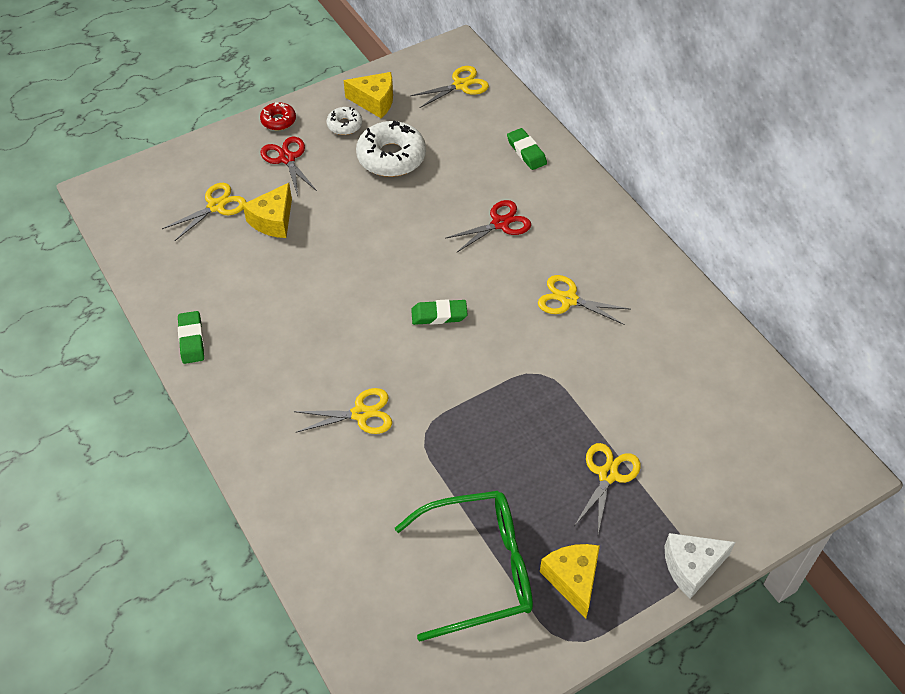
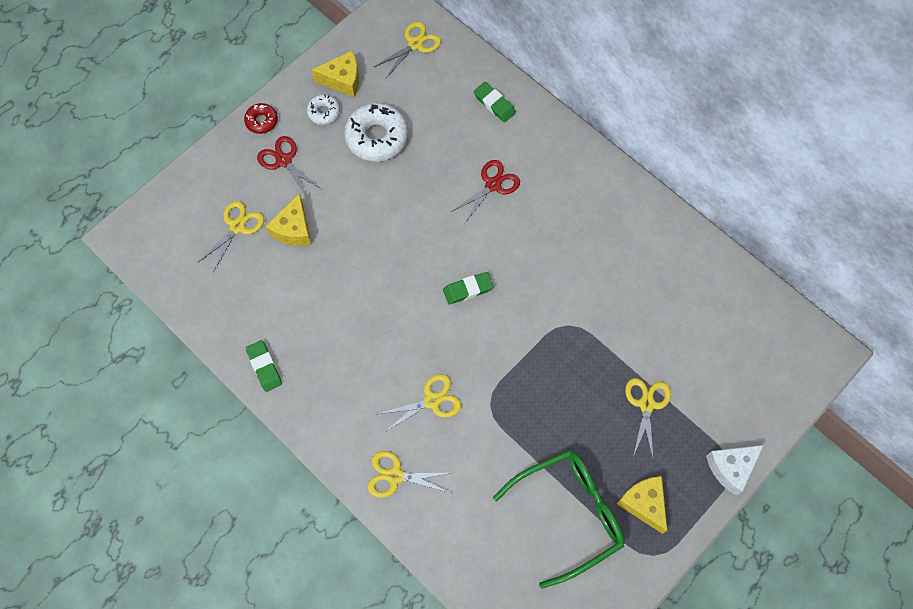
camera: 15 degrees left, 15 degrees up
(568, 299) = (571, 247): yellow scissors -> yellow scissors (395, 476)

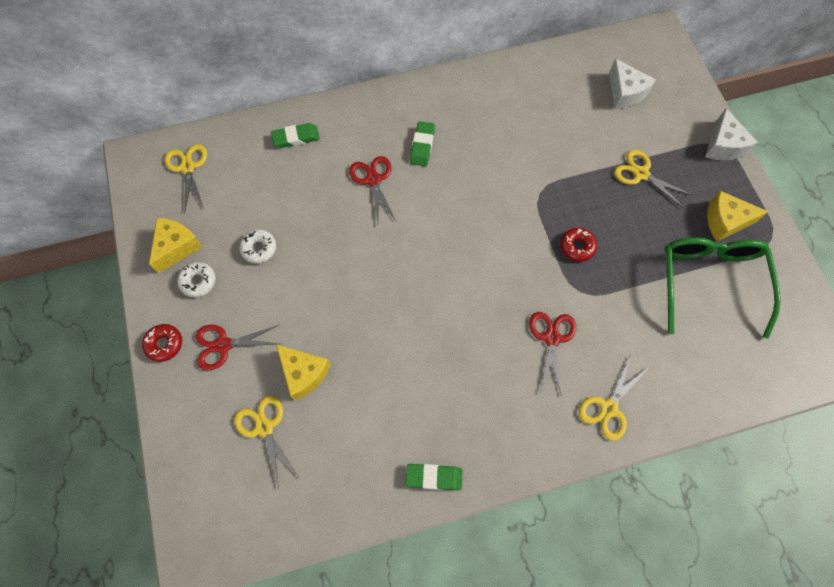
camera: 60 degrees left, 0 degrees up
(377, 137) = (259, 248): white donut -> white donut, size x0.53
(432, 401) = (551, 338): yellow scissors -> red scissors
(468, 290) = (461, 252): green eraser -> green eraser (422, 146)
(532, 382) = (577, 247): none -> red donut
(731, 350) = (625, 93): none -> white cheese

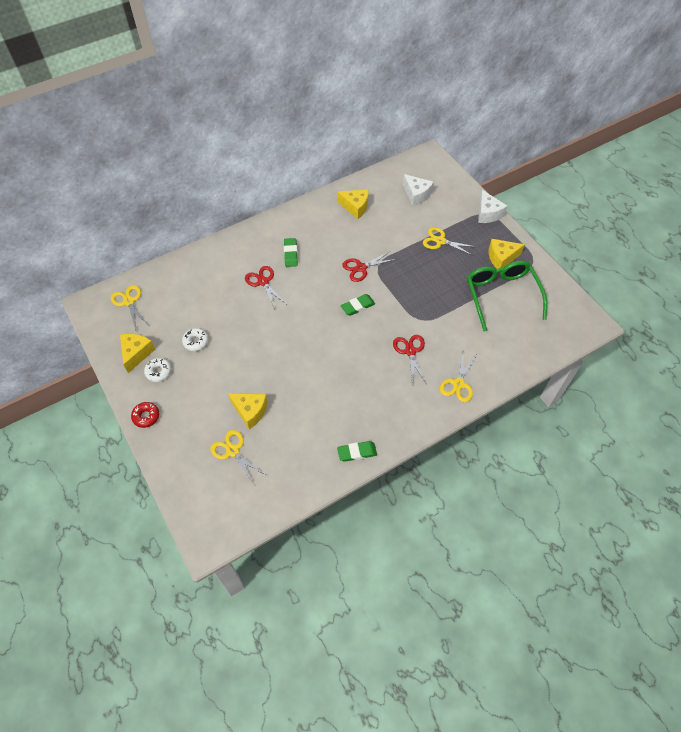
camera: 15 degrees left, 10 degrees down
(223, 345) = (188, 407): red scissors -> red scissors (361, 268)
(296, 137) = (201, 267): green eraser -> green eraser (357, 306)
(532, 93) = (355, 207): none -> yellow cheese
(577, 247) = (411, 293): red donut -> none

